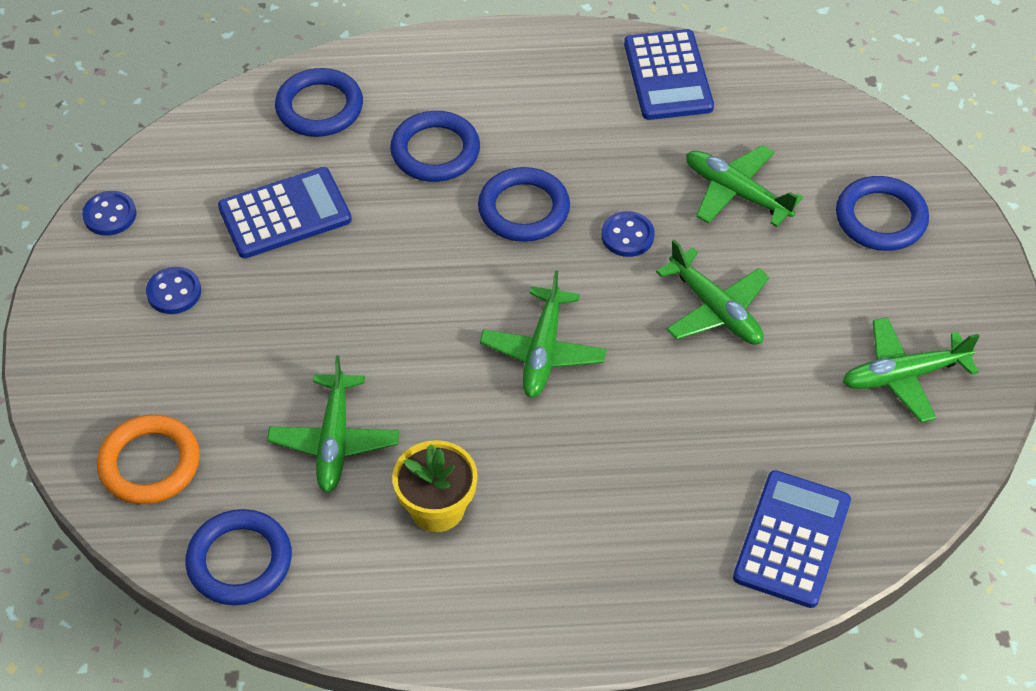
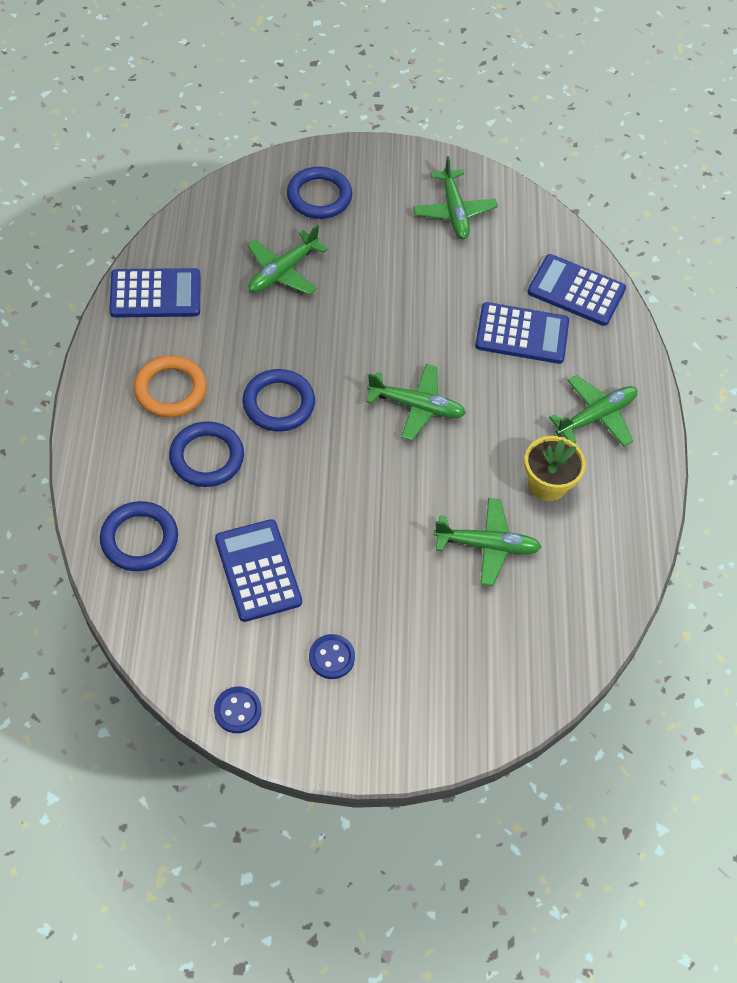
camera: 90 degrees left, 5 degrees up
(150, 464) = (501, 675): orange ring -> orange ring (170, 390)
(240, 561) = (589, 613): blue ring -> none
(627, 236) = (314, 342): blue button -> none
(692, 470) = (522, 334): none -> blue calculator
(715, 309) = (389, 300): green plane -> green plane (596, 416)

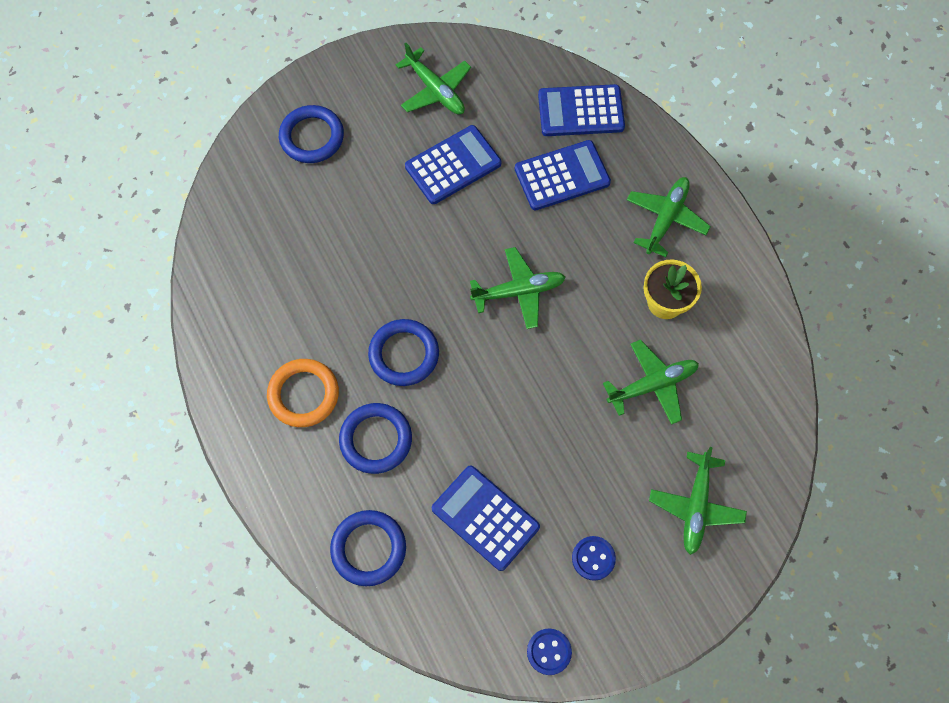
camera: 25 degrees left, 10 degrees up
(155, 294) = (230, 310): blue calculator -> blue calculator (453, 165)
(283, 272) = (327, 227): green plane -> green plane (695, 506)

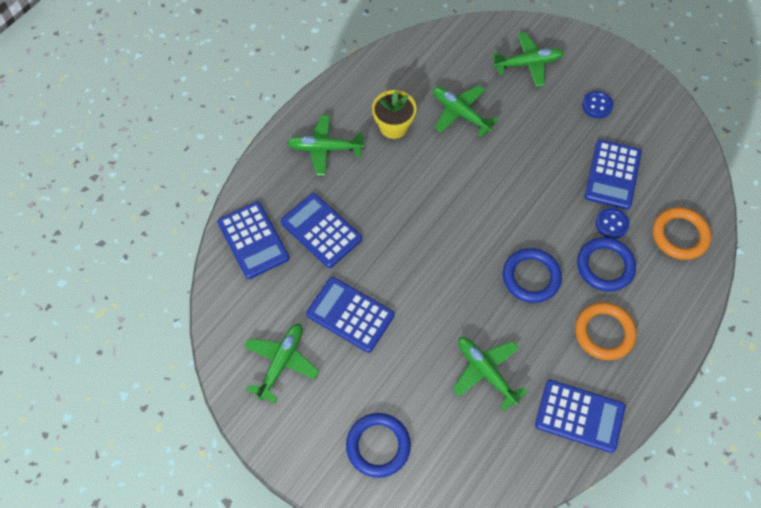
camera: 115 degrees left, 5 degrees down
(236, 322) = (579, 416): none -> blue calculator
(368, 549) = (680, 235): blue ring -> orange ring
(519, 291) = (436, 221): green plane -> green plane (486, 372)
(549, 652) = (668, 108): blue button -> blue button (611, 224)

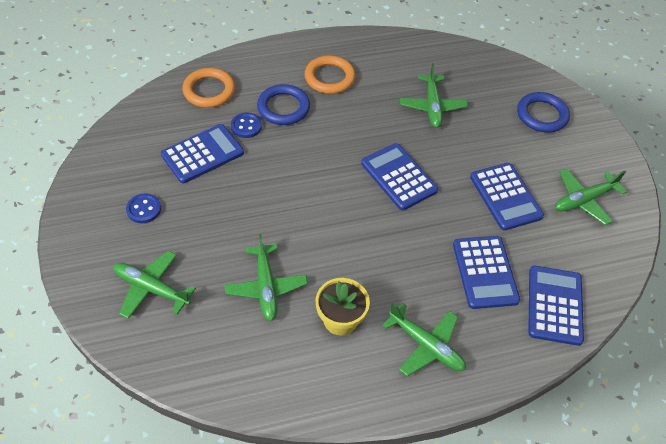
camera: 145 degrees left, 10 degrees down
(531, 277) = (343, 134): blue ring -> none
(579, 416) = (393, 54): blue calculator -> blue calculator (398, 177)

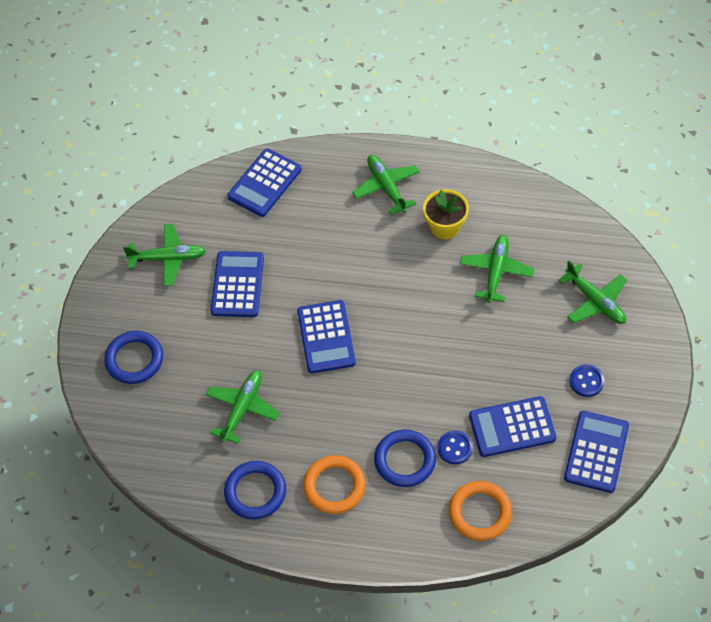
camera: 150 degrees left, 5 degrees up
(386, 60) = (255, 492): none -> blue ring
(485, 272) = (303, 225): blue calculator -> blue calculator (596, 452)

